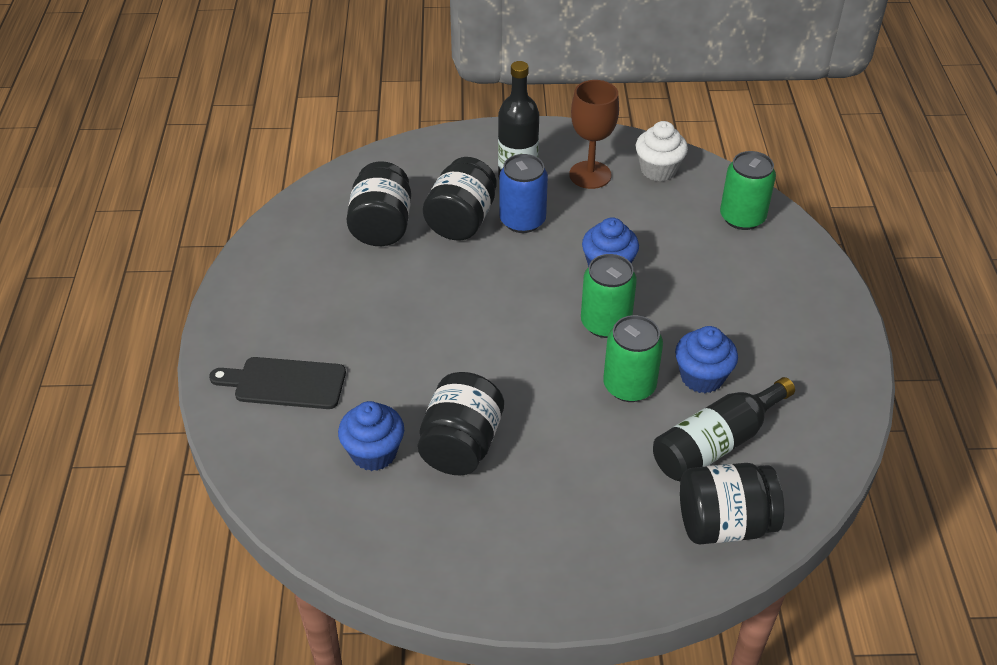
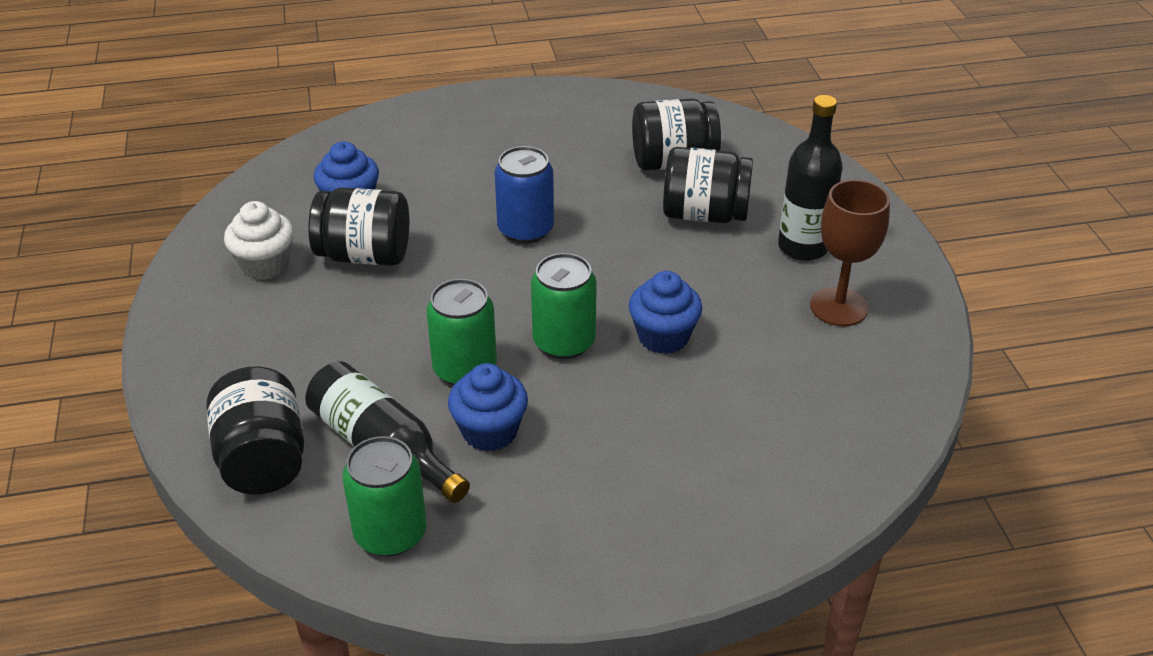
camera: 80 degrees right, 5 degrees down
(285, 383) = (432, 140): black cutting board -> none
(522, 220) = (723, 259): blue can -> blue can (525, 229)
(658, 170) = (882, 370): white cupcake -> white cupcake (265, 265)
(742, 217) = (815, 462): green can -> green can (390, 533)

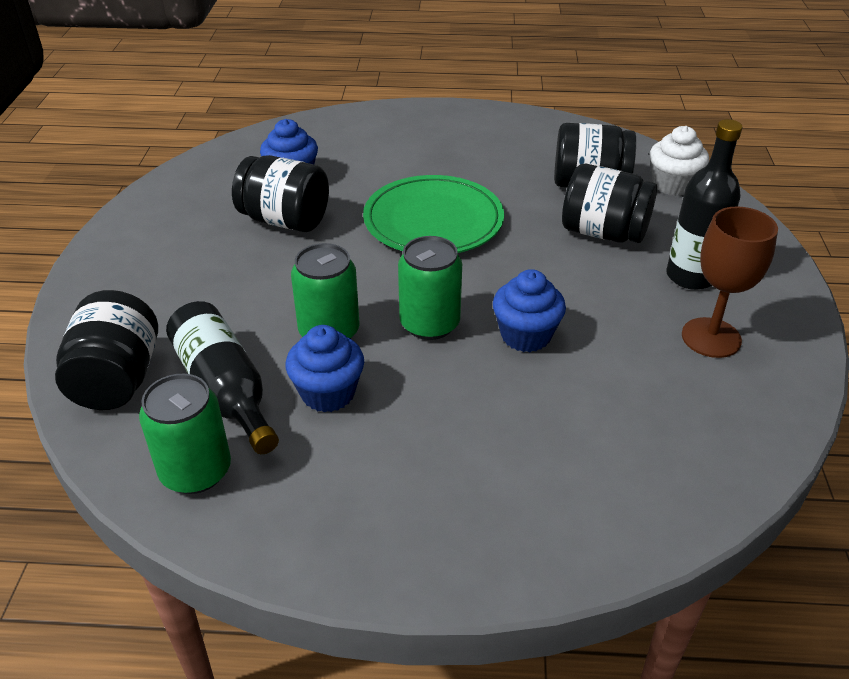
camera: 15 degrees right, 0 degrees up
(265, 265) = (199, 215): white cupcake -> white cupcake (672, 185)
(525, 229) = (433, 221): blue can -> green plate

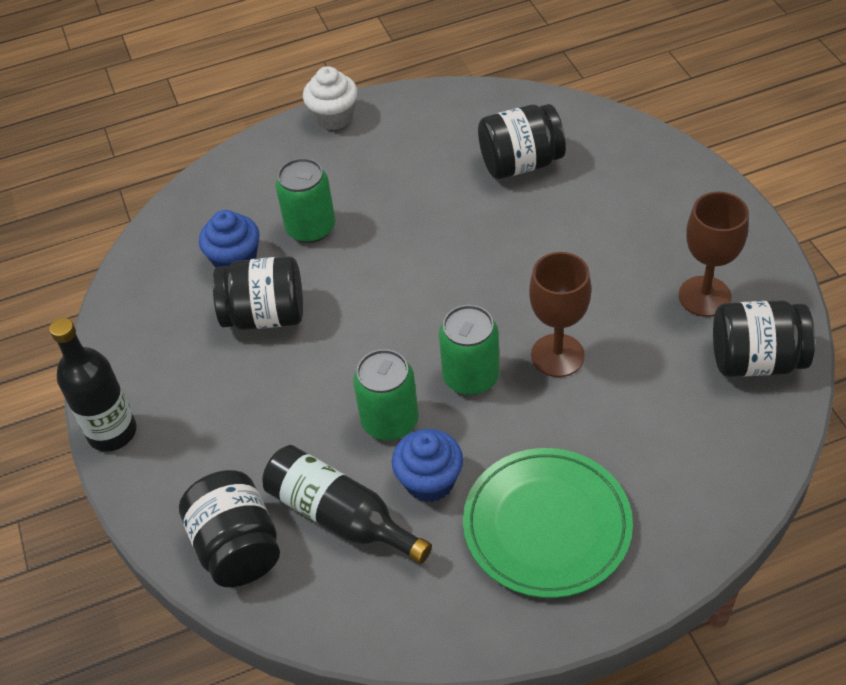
camera: 20 degrees left, 10 degrees up
(196, 471) = (371, 599): green can -> green can (311, 228)
(433, 221) = (405, 261): green plate -> green plate (547, 525)
(525, 335) = (557, 355): blue cupcake -> brown goblet
(603, 232) = (563, 217): black jar -> black jar (756, 360)
(672, 185) = (594, 136): white cupcake -> white cupcake (334, 117)
(690, 276) = (659, 238): black bottle -> black bottle (112, 432)

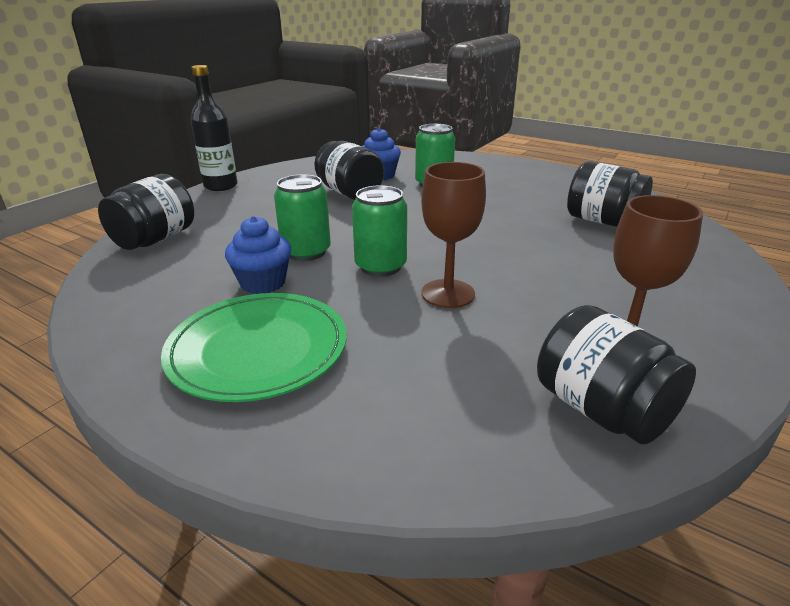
camera: 50 degrees right, 20 degrees down
(334, 117) = (526, 165): white cupcake -> none
(340, 516) = (204, 262): black bottle -> none

